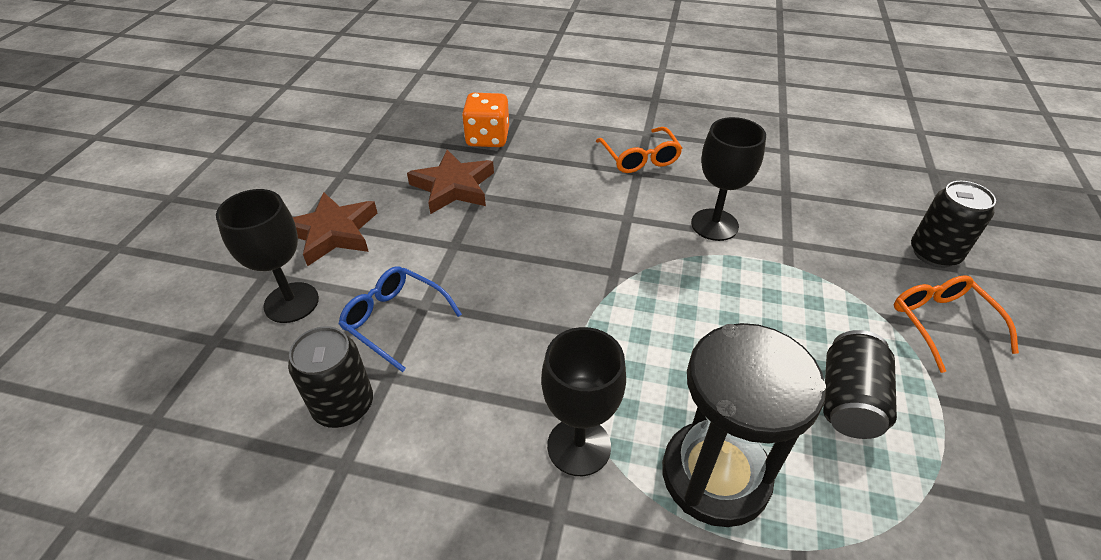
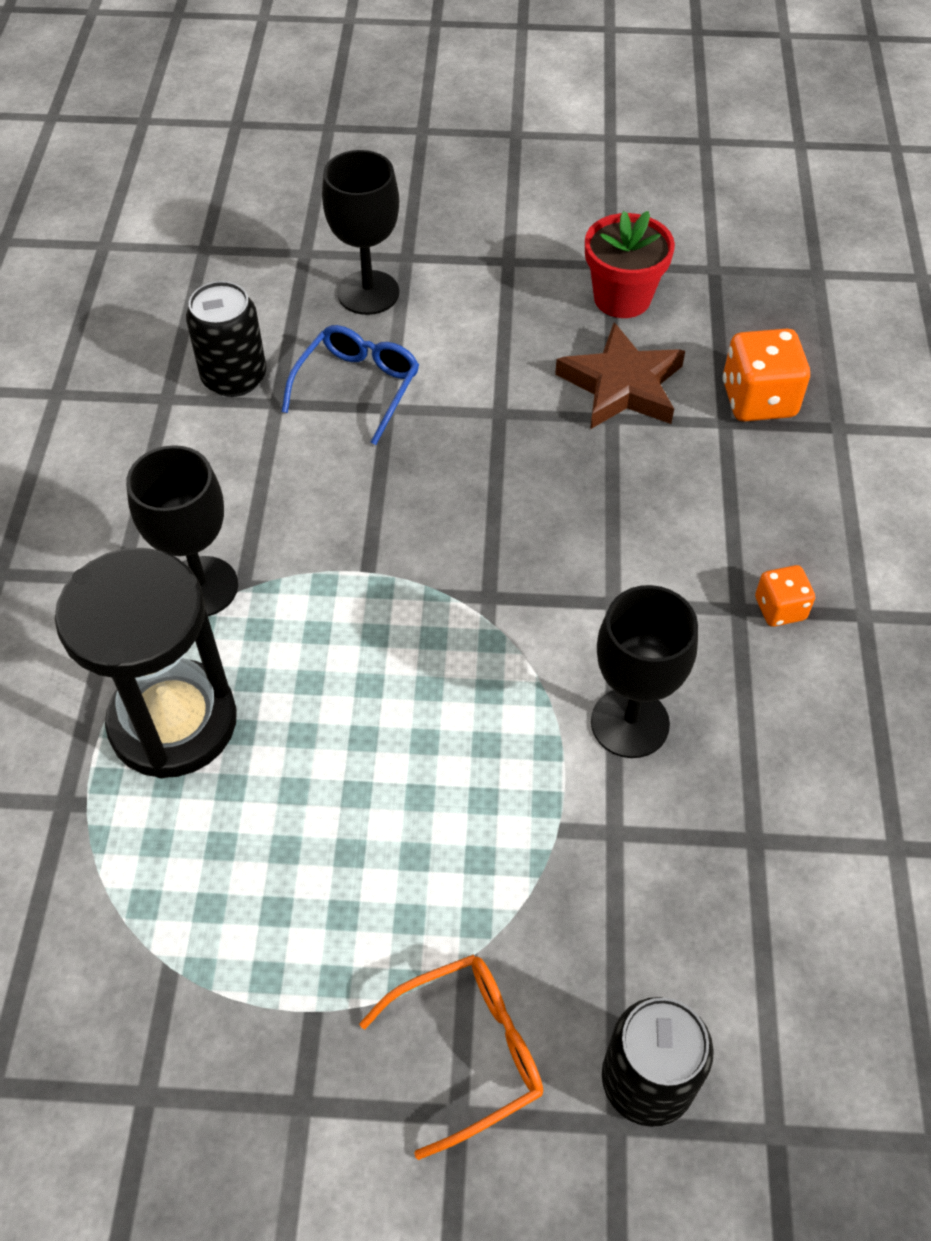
camera: 80 degrees right, 10 degrees up
(333, 233) = (492, 291): brown star -> none
(375, 174) = (622, 298): none -> red flower pot
(640, 158) = (780, 608): orange glasses -> orange dice
(848, 401) = (296, 884): black can -> none

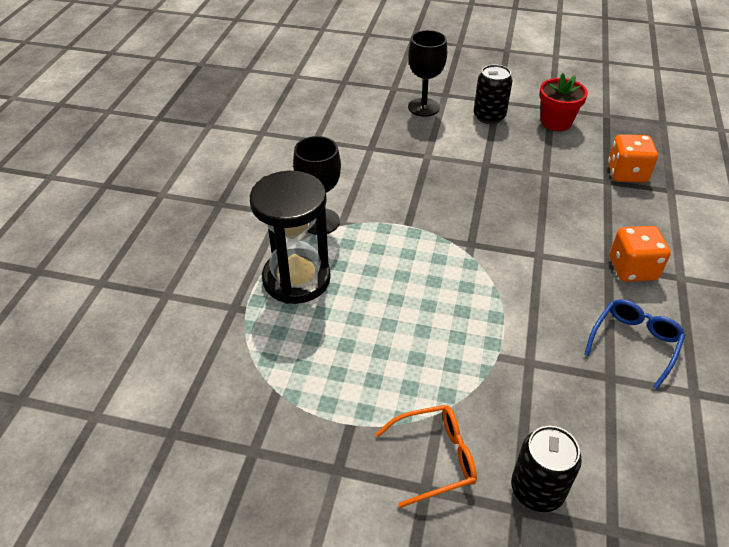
camera: 10 degrees right, 10 degrees down
(234, 377) = (351, 135): black can -> black can (489, 116)
(357, 387) = (413, 146): blue glasses -> blue glasses (634, 343)
(622, 385) = (552, 159): brown star -> none
(630, 723) = (543, 311): black goblet -> none
(780, 608) = (632, 269): orange dice -> orange dice, size x1.71

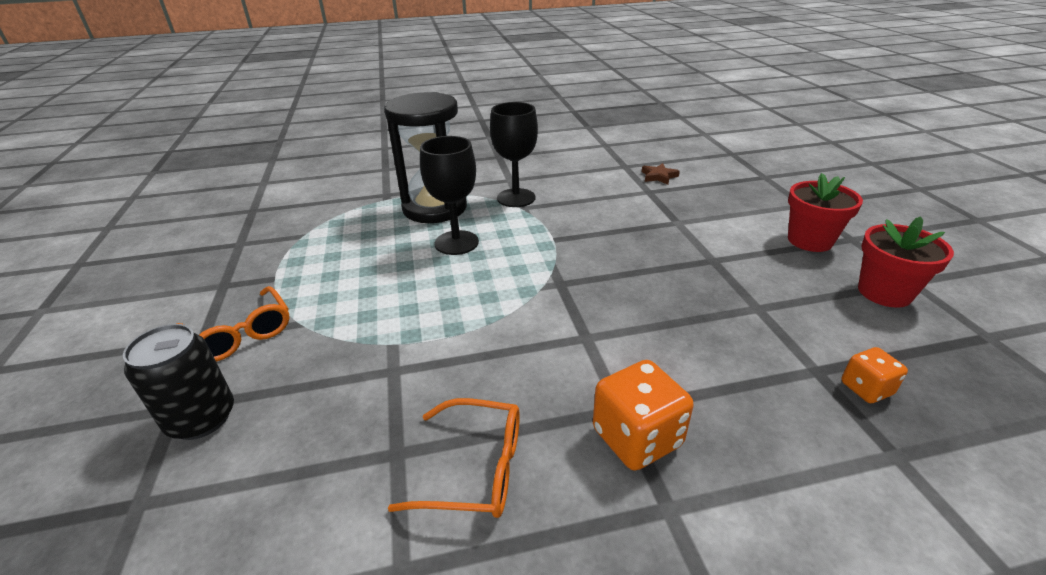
camera: 65 degrees right, 10 degrees down
(350, 132) = (659, 176): none -> brown star
(423, 107) = (758, 199): black goblet -> black goblet (456, 243)
(489, 116) = (809, 240): black can -> red flower pot
(626, 173) = (866, 388): orange dice -> orange dice, size x0.58
(634, 343) = (475, 469): blue glasses -> orange glasses

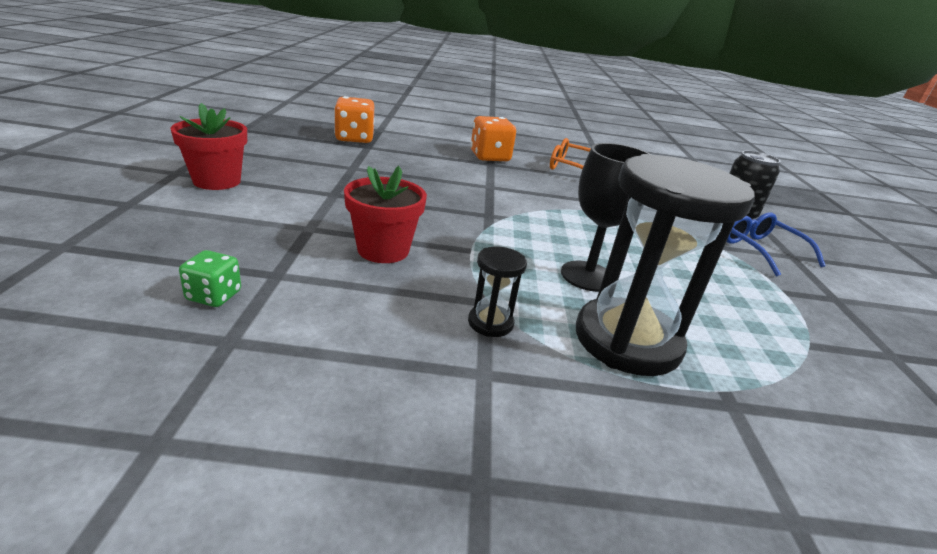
camera: 170 degrees left, 5 degrees down
(240, 334) = (761, 250): orange glasses -> blue glasses
(516, 198) = (490, 323): black goblet -> black hourglass
(659, 176) = (214, 296): brown star -> green dice
(866, 388) = (354, 138): orange dice -> orange dice, size x1.71
(884, 292) = (249, 150): red flower pot -> red flower pot (383, 250)

